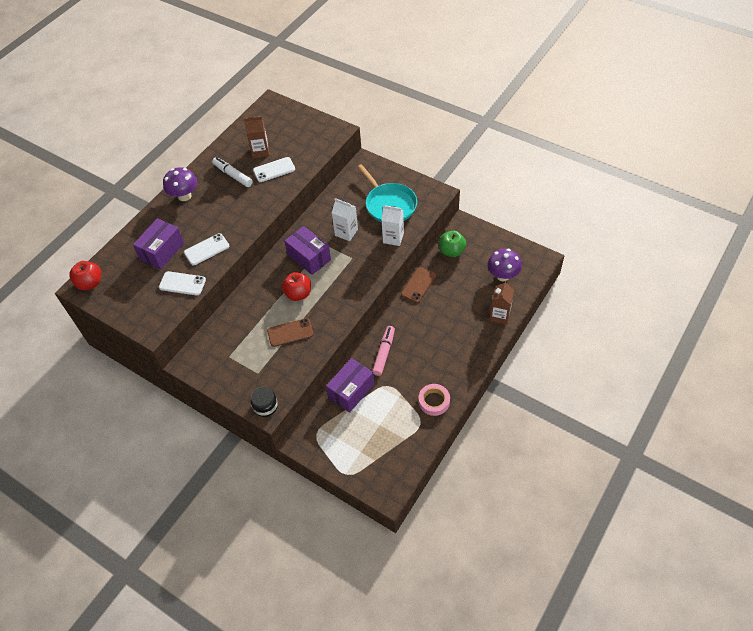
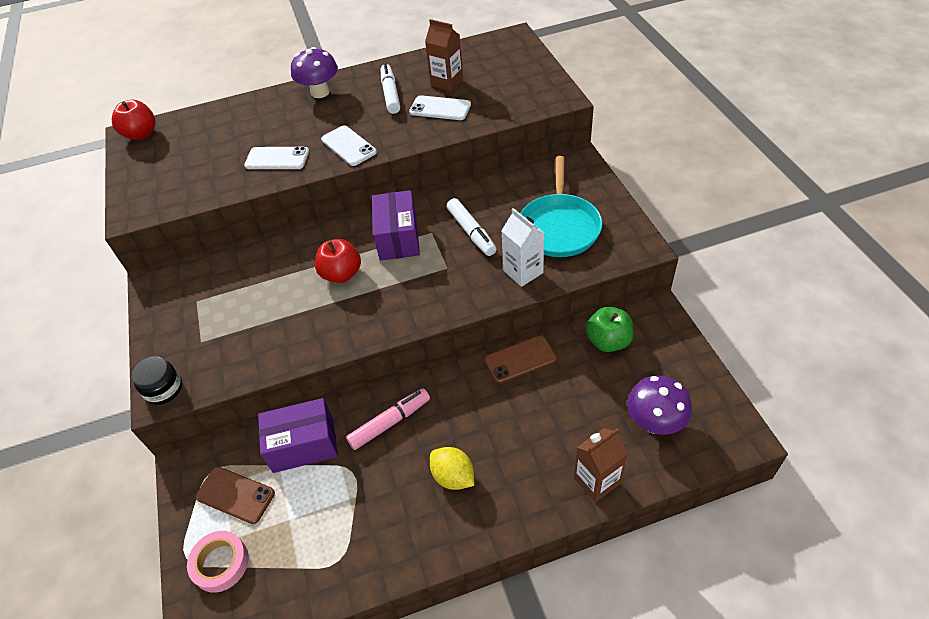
camera: 40 degrees right, 5 degrees down
(162, 251) = (235, 137): purple box -> none
(182, 283) = (213, 182): white phone -> white phone (348, 146)
(290, 332) = (284, 315): brown phone -> brown phone (235, 495)
(346, 232) = (471, 232): white carton -> white marker
(434, 401) = (386, 542): pink tape -> pink tape (220, 563)
(437, 355) = (453, 477): none -> yellow lemon

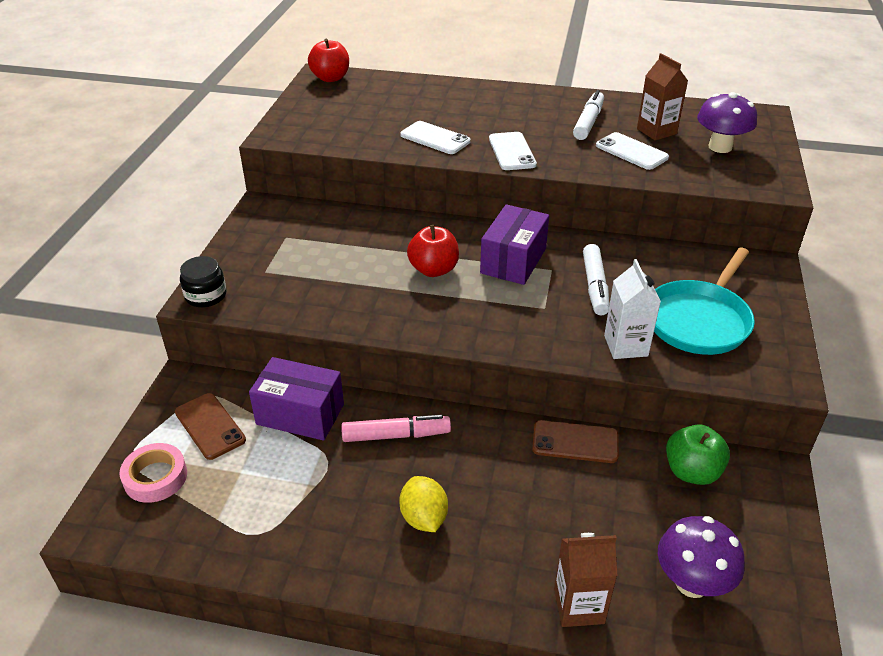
camera: 25 degrees right, 10 degrees down
(320, 92) = (518, 98): purple mushroom -> purple mushroom (720, 147)

